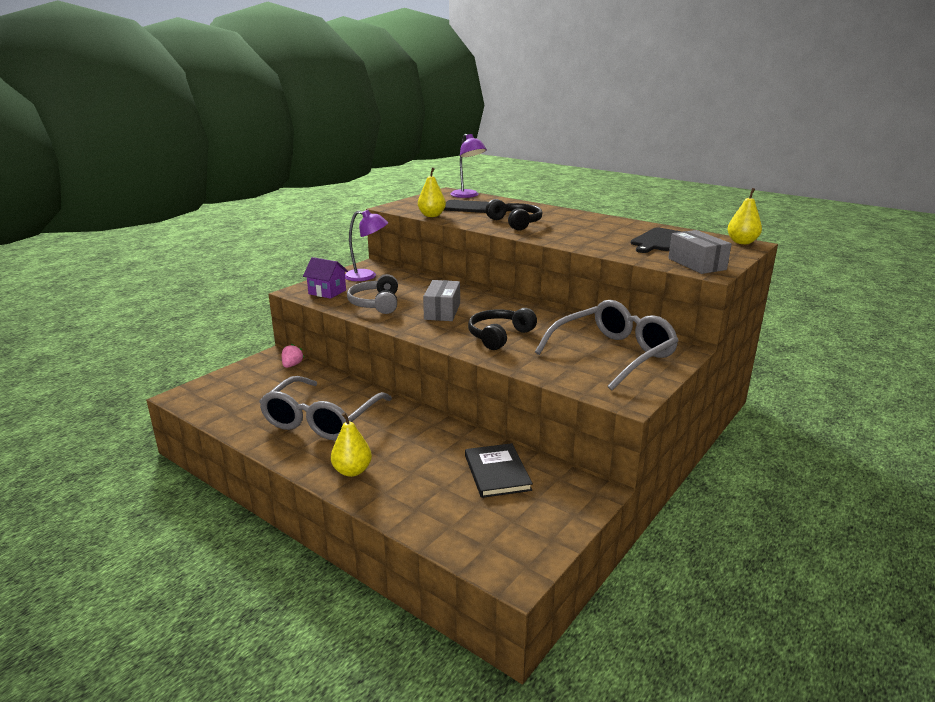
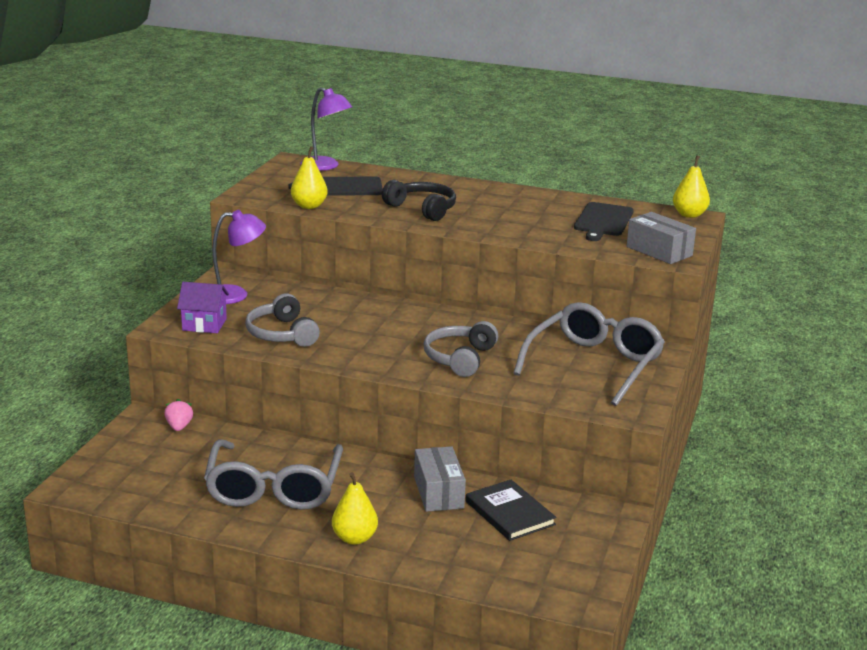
camera: 20 degrees left, 0 degrees up
(442, 311) = (371, 334): grey box -> grey box (438, 492)
(499, 336) = (460, 358): black headphones -> grey headphones

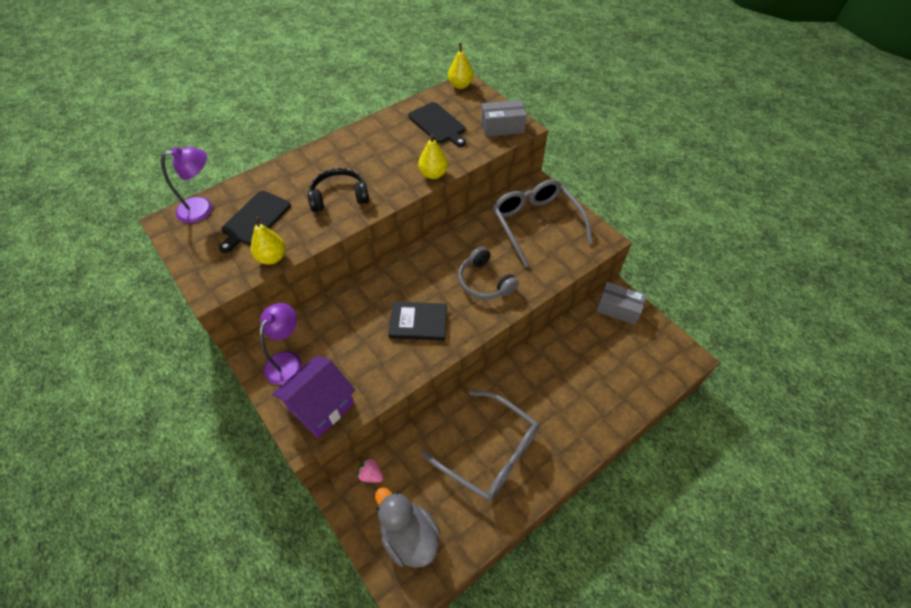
camera: 55 degrees left, 30 degrees up
(131, 470) = (409, 536): none -> grey duck
(204, 324) = (321, 406): purple house -> purple house, size x1.52
(282, 334) = (376, 363): grey headphones -> none
(354, 538) = (573, 435): yellow pear -> yellow pear (433, 174)
(438, 492) = (548, 363): grey box -> grey box (618, 309)
(509, 513) = (589, 341): black book -> black book (418, 322)

